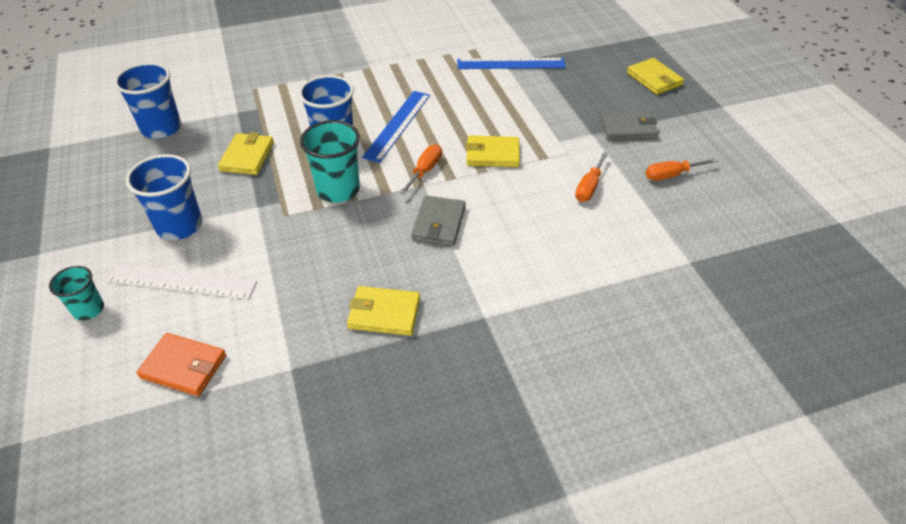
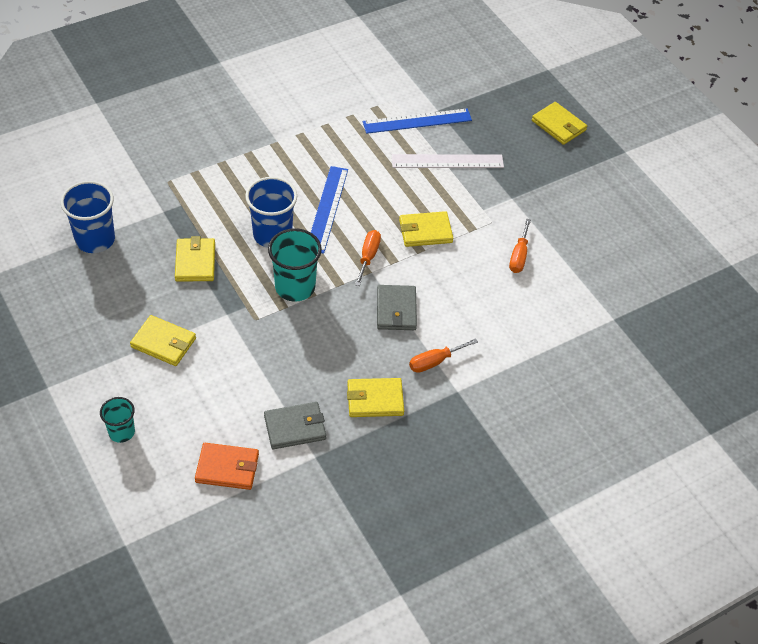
camera: 15 degrees left, 5 degrees up
(179, 226) = (163, 343): blue cup -> yellow wallet
(182, 281) = (191, 396): white ruler -> white ruler (447, 161)
(628, 128) = (543, 187): grey wallet -> grey wallet (295, 427)
(671, 175) = (588, 234): orange screwdriver -> orange screwdriver (434, 362)

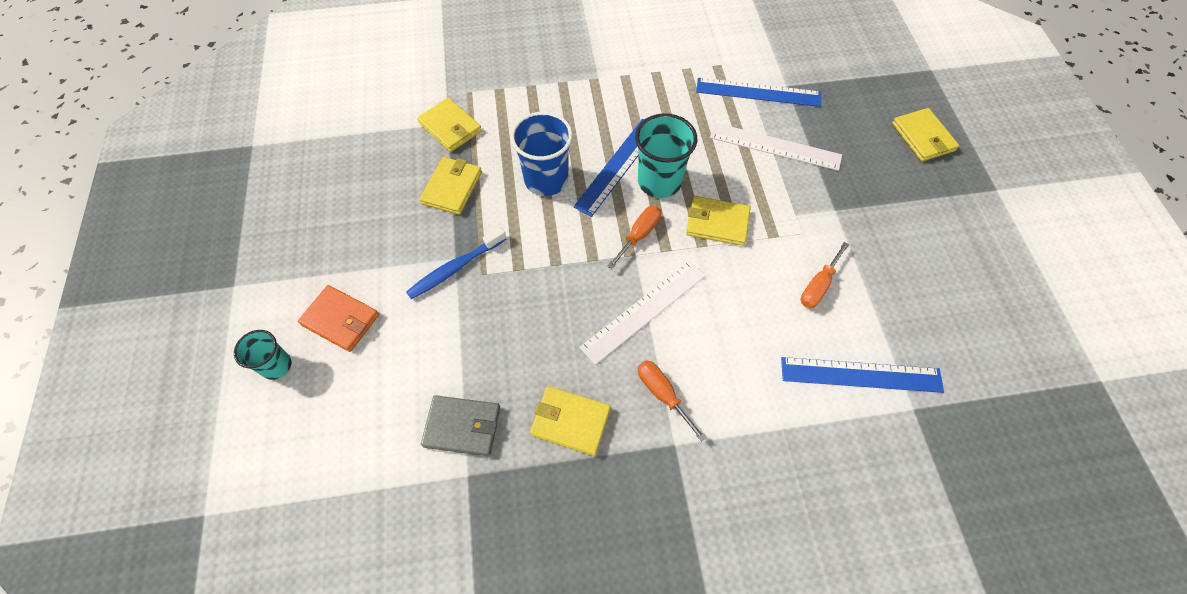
camera: 25 degrees right, 10 degrees up
(95, 239) = (367, 135): blue cup -> none
(163, 343) = (374, 271): yellow wallet -> yellow wallet (450, 127)
(227, 468) = (363, 454): orange wallet -> orange wallet (341, 320)
(230, 322) = (455, 268): none -> blue toothbrush
(295, 287) = (542, 248): turquoise cup -> turquoise cup (659, 181)
(396, 310) = (644, 311): grey wallet -> white ruler
(434, 362) = (662, 394): orange screwdriver -> orange screwdriver turned 60 degrees clockwise
(570, 308) = (861, 375): none -> blue ruler

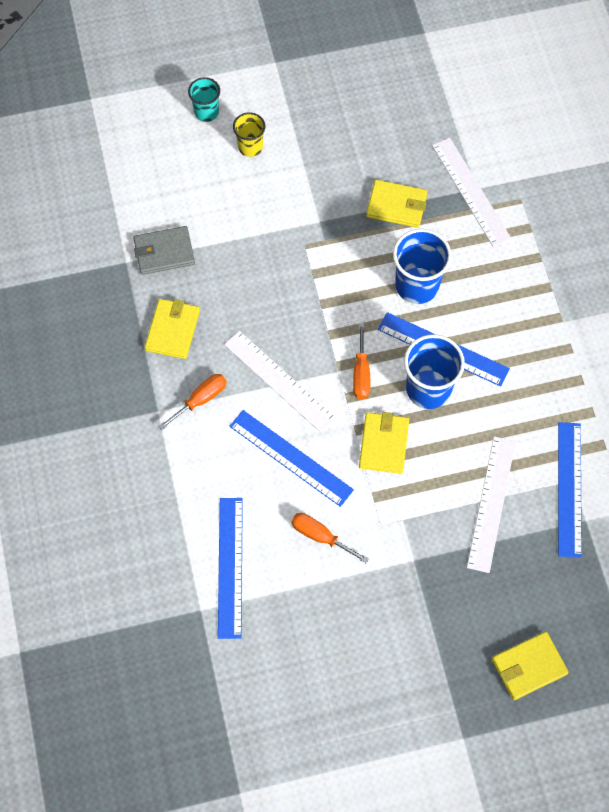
camera: 85 degrees right, 5 degrees up
(341, 320) = (250, 147): orange wallet -> yellow cup
(450, 127) = (471, 191): yellow wallet -> white ruler
(455, 268) = (308, 223): blue toothbrush -> none
(462, 426) = (164, 252): grey wallet -> grey wallet turned 75 degrees clockwise
(639, 235) = (361, 373): orange screwdriver -> orange screwdriver turned 60 degrees clockwise
(659, 181) = (428, 389): turquoise cup -> blue cup
(733, 306) = (291, 457): none -> blue ruler

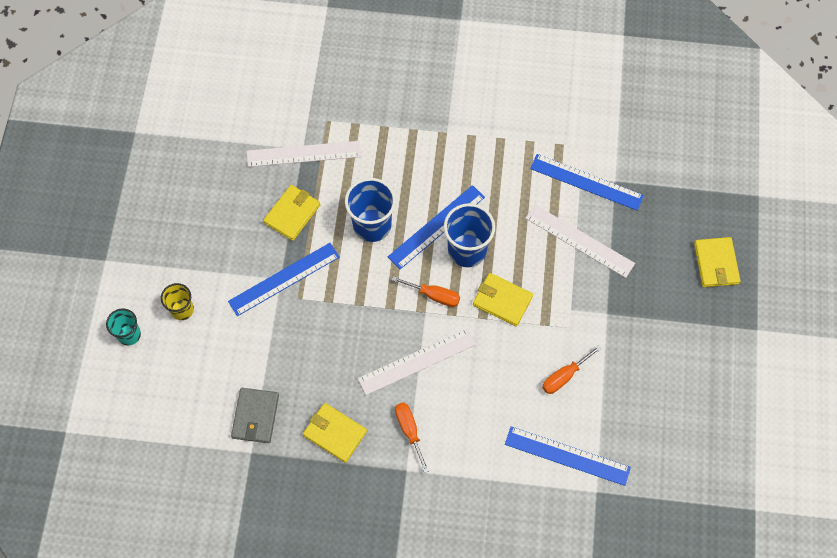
camera: 70 degrees left, 0 degrees up
(291, 457) = (488, 376): blue ruler -> blue ruler (284, 279)

